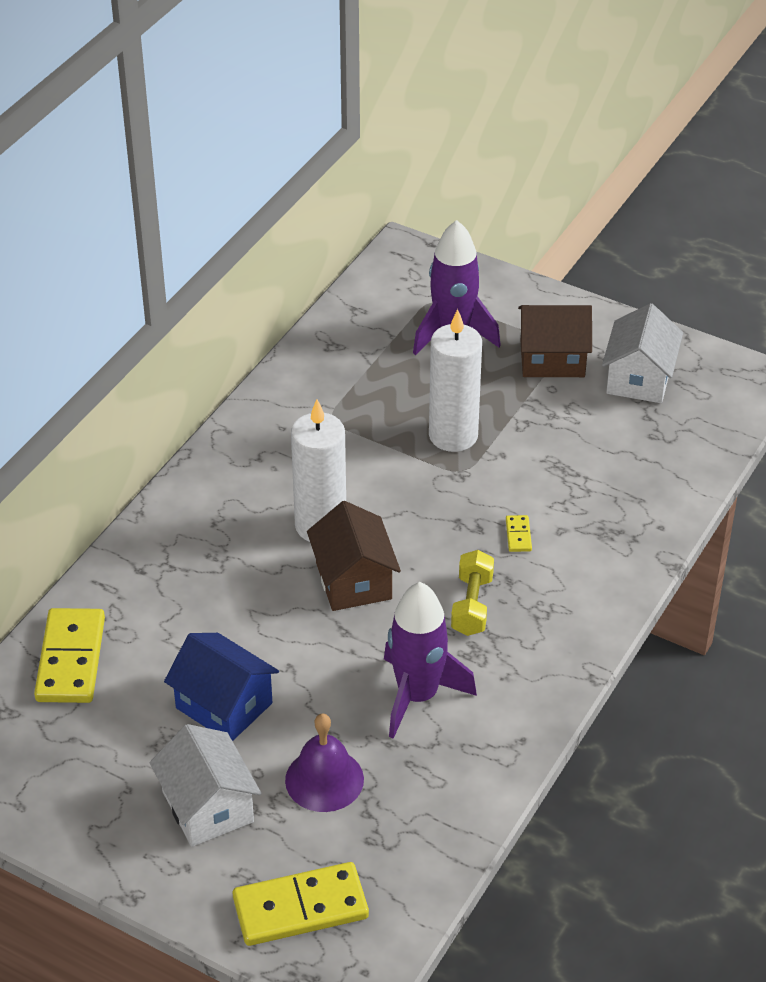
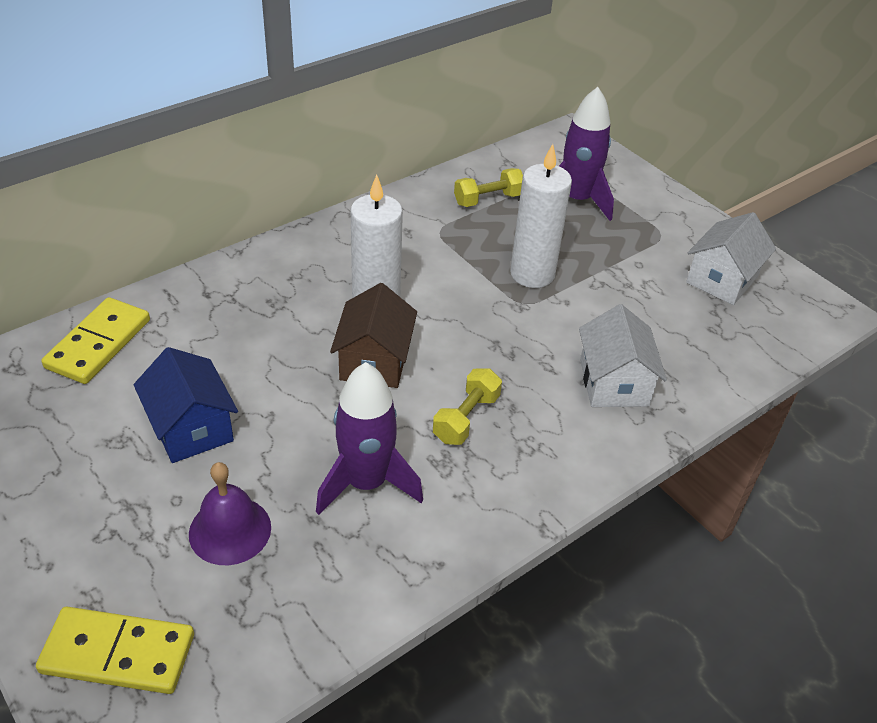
camera: 20 degrees right, 0 degrees up
(208, 807) = (110, 515): white house -> white house (614, 382)
(361, 364) = (488, 199): none -> yellow dumbbell
(518, 535) = (543, 372): yellow domino -> none
(552, 359) = (651, 242): brown house -> none

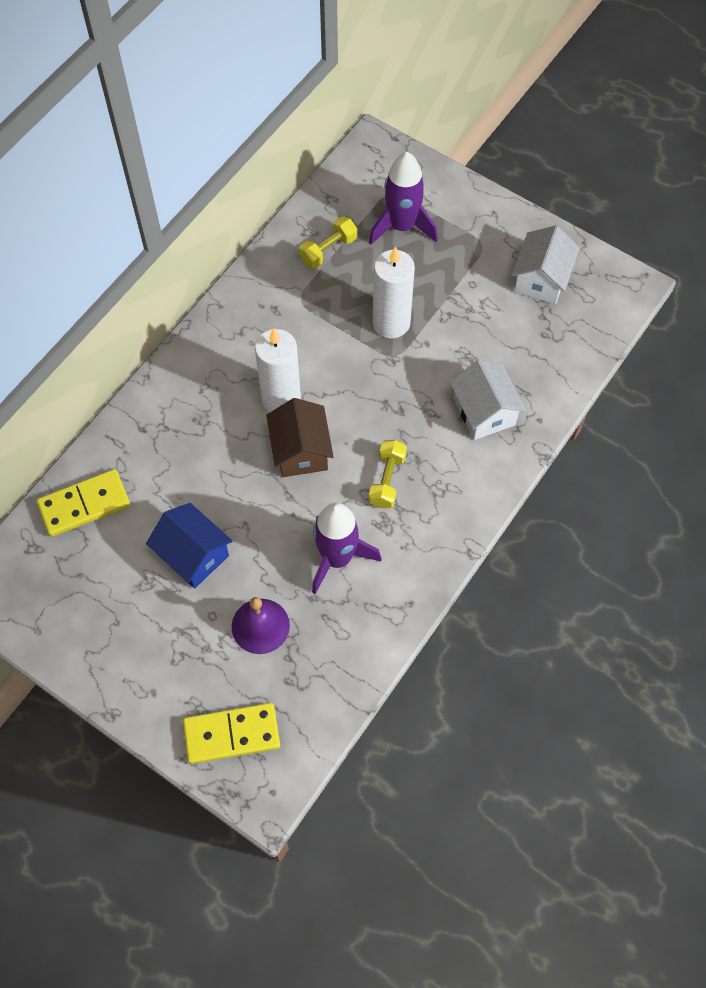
camera: 15 degrees left, 20 degrees up
(99, 344) = (84, 505): yellow domino -> yellow domino turned 60 degrees clockwise

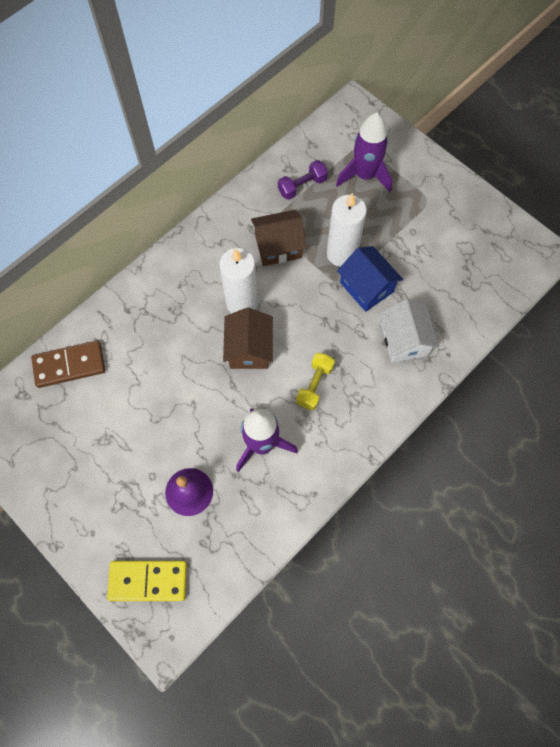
camera: 10 degrees right, 5 degrees up
(84, 505) = (69, 365): yellow domino -> brown domino
(193, 555) = (147, 422): blue house -> blue house (366, 287)
(313, 326) = (278, 246): none -> brown house
(328, 250) = (302, 186): yellow dumbbell -> purple dumbbell
(541, 279) = (470, 236): white house -> none

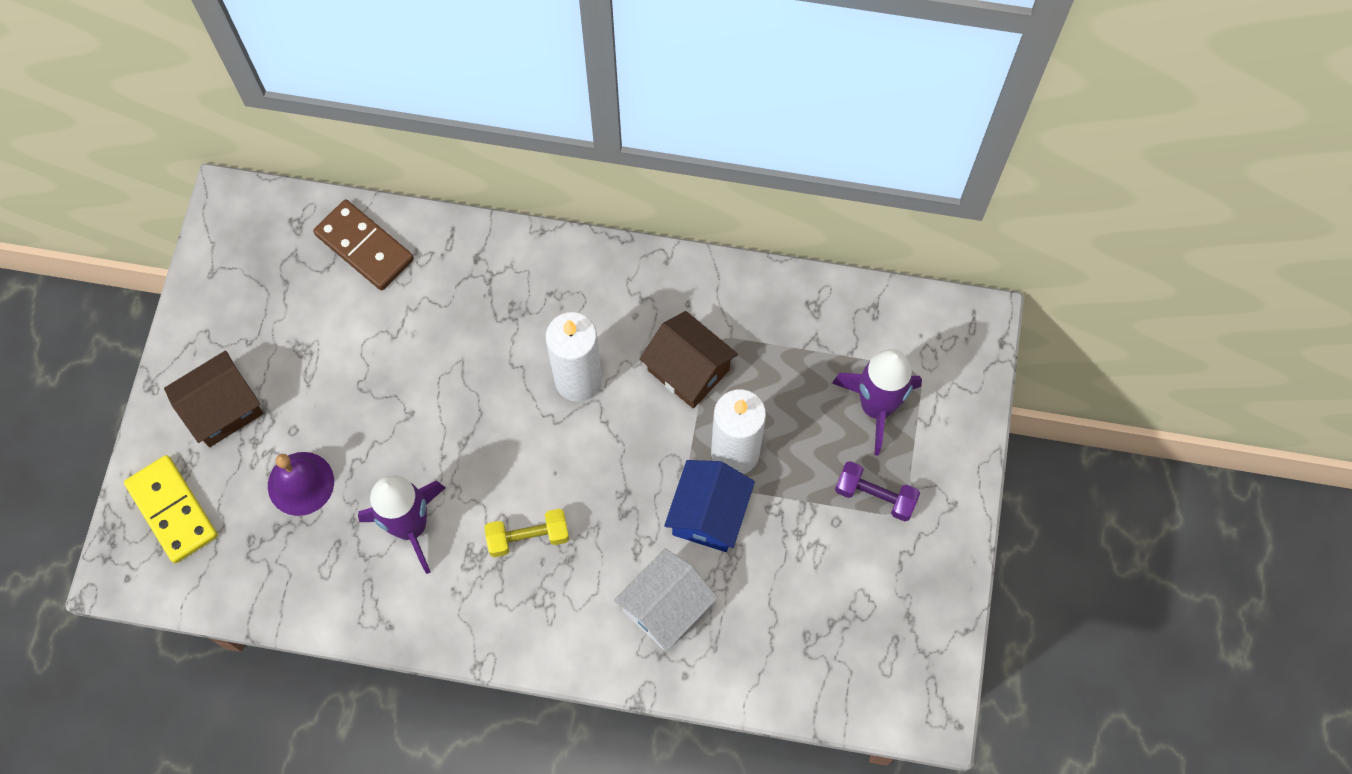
camera: 55 degrees right, 0 degrees up
(249, 349) = (523, 430): brown house -> brown house (223, 409)
(302, 186) = (799, 340): purple dumbbell -> purple dumbbell (875, 496)

